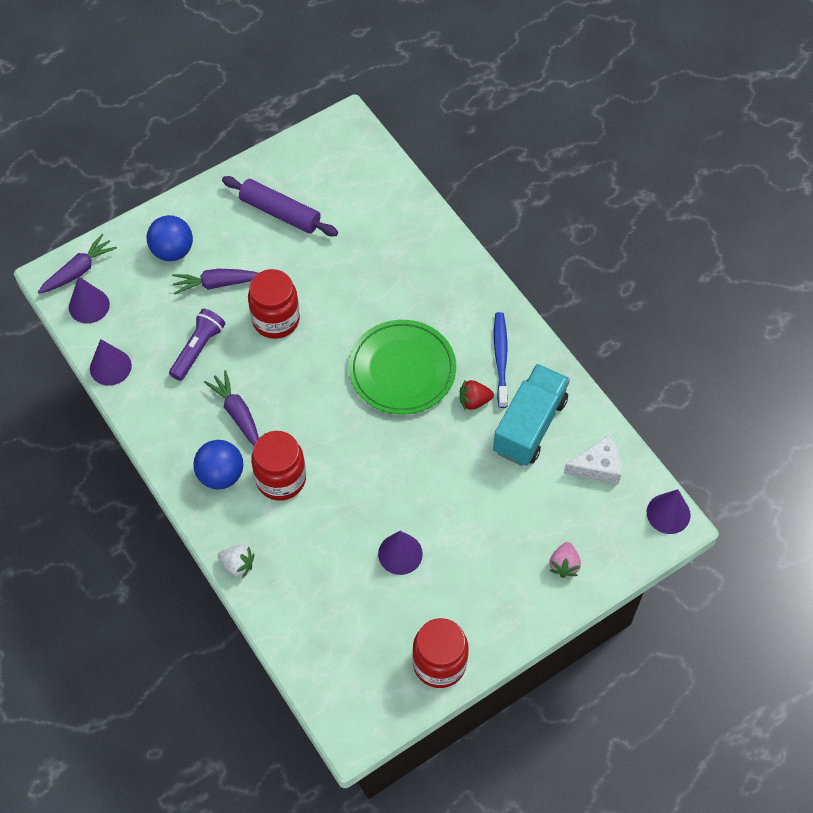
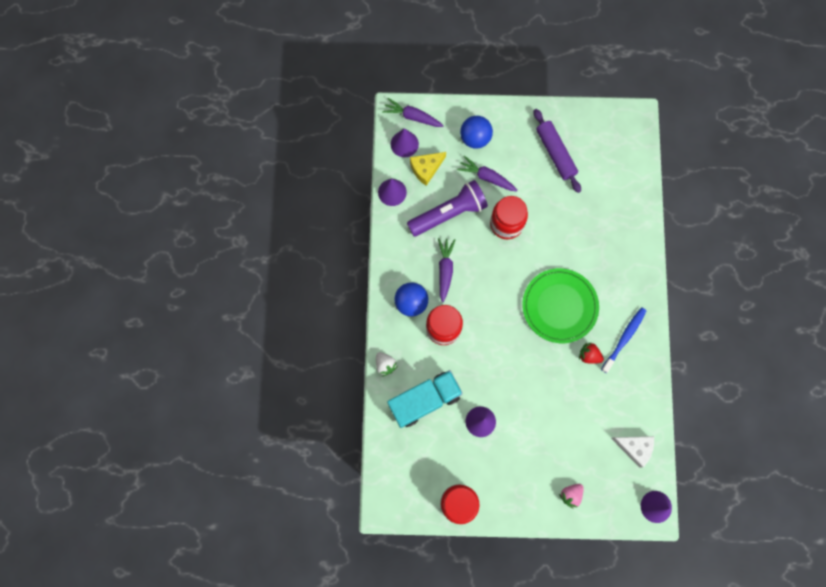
camera: 35 degrees right, 15 degrees up
(78, 270) = (412, 117): purple carrot -> purple carrot turned 150 degrees counterclockwise
(135, 317) = (426, 169): none -> yellow cheese
(198, 349) = (449, 213): purple flashlight -> purple flashlight, size x1.53
(529, 425) = (611, 394): turquoise truck -> turquoise truck (424, 400)

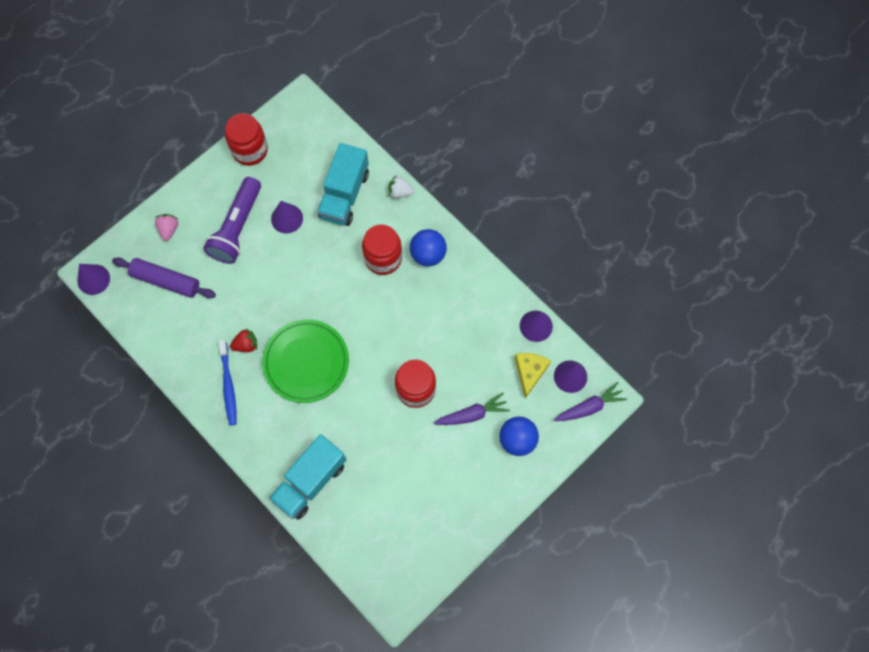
camera: 135 degrees right, 5 degrees down
(445, 270) = (427, 304): purple carrot -> none
(449, 213) = (471, 352): purple flashlight -> purple flashlight (237, 228)
(555, 153) = (435, 495): purple rolling pin -> purple rolling pin (166, 281)
(624, 230) = (310, 481): none -> turquoise truck
(634, 448) = (147, 307): white cheese -> none

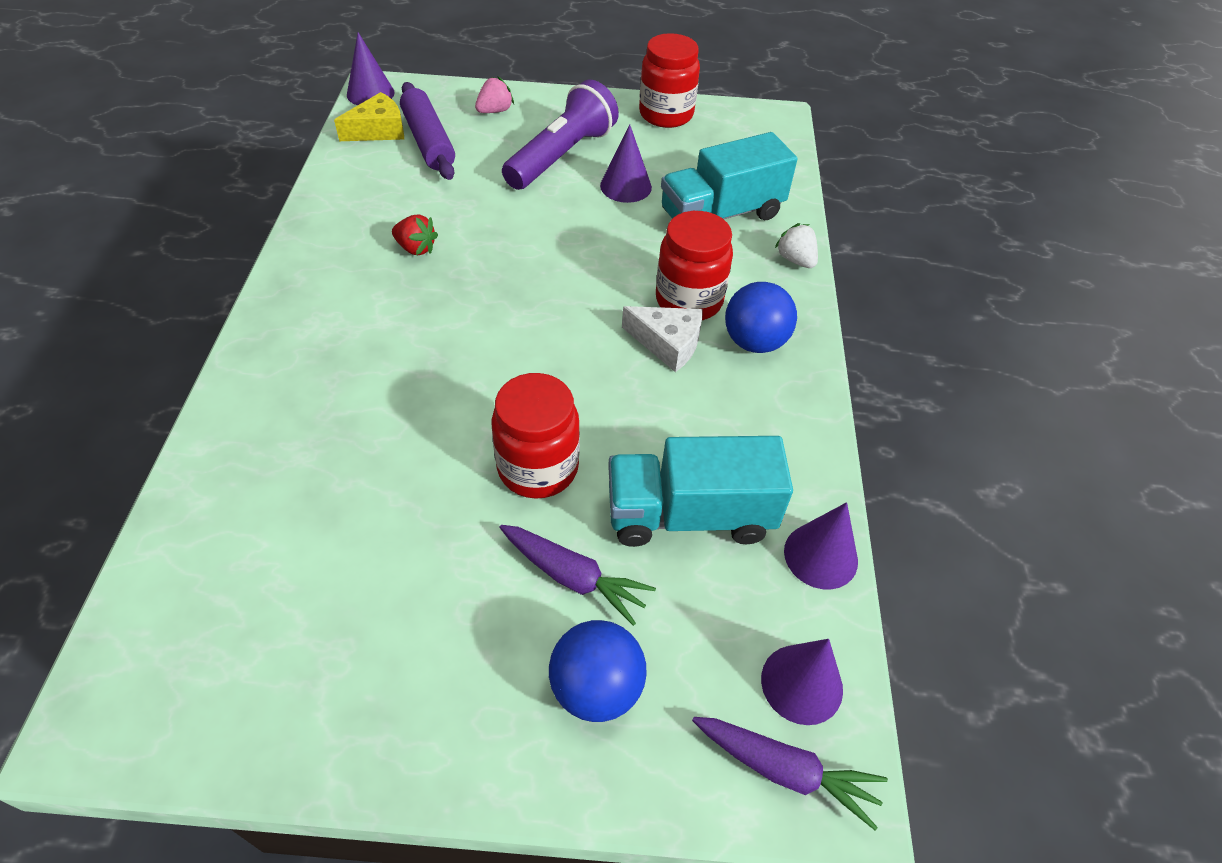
camera: 45 degrees right, 20 degrees down
(228, 385) = (340, 265): blue toothbrush -> none
(237, 228) = (562, 156): purple flashlight -> purple flashlight turned 150 degrees clockwise
(306, 362) = (451, 318): green plate -> none
(310, 481) = (260, 439): turquoise truck -> turquoise truck (689, 514)
(398, 288) = (667, 343): none -> white cheese
(530, 372) = (736, 609): yellow cheese -> yellow cheese (378, 130)

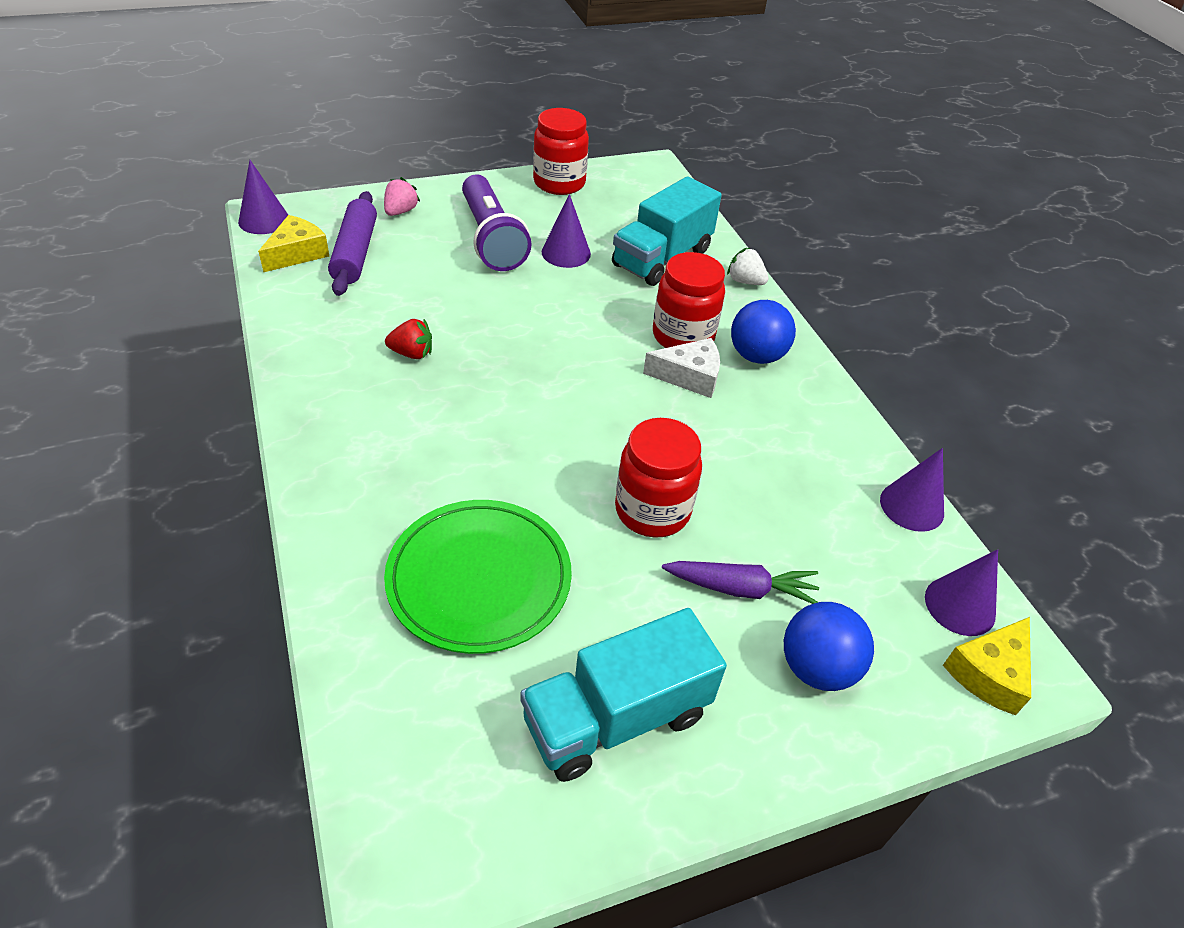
camera: 25 degrees left, 5 degrees down
(334, 478) = (479, 579): none -> green plate
(428, 141) = (355, 253): purple rolling pin -> purple rolling pin turned 45 degrees clockwise
(562, 156) = (491, 239): purple flashlight -> purple flashlight turned 150 degrees clockwise
(689, 514) = (797, 508): turquoise truck -> turquoise truck (616, 718)
(785, 770) = (989, 673): purple carrot -> yellow cheese

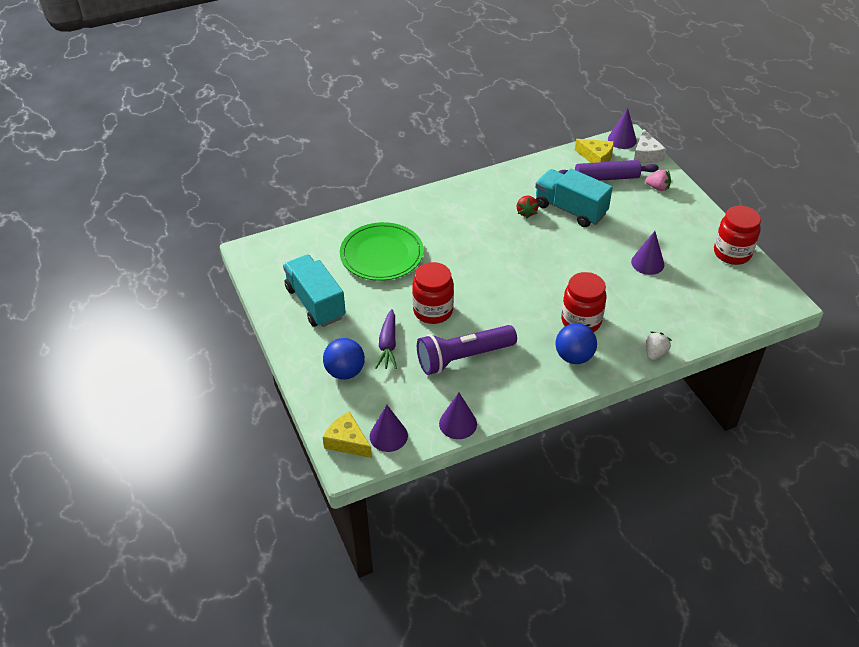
camera: 90 degrees right, 0 degrees up
(491, 239) = (647, 229): purple flashlight -> purple flashlight (463, 357)
(662, 258) = (663, 309): turquoise truck -> turquoise truck (570, 209)
(689, 376) = (543, 324): white cheese -> white cheese (646, 154)

